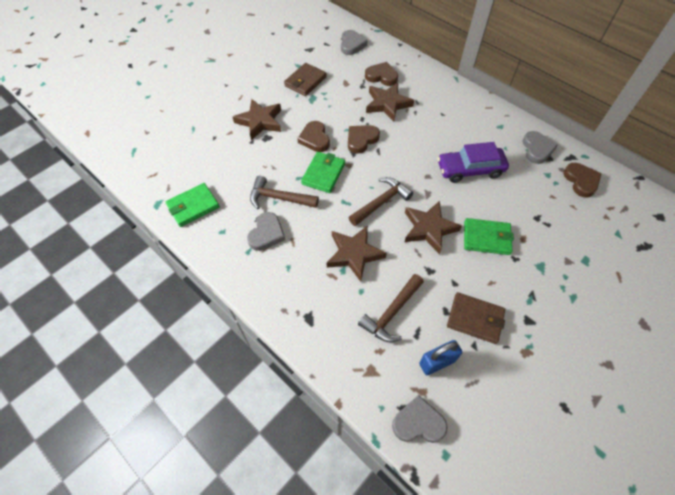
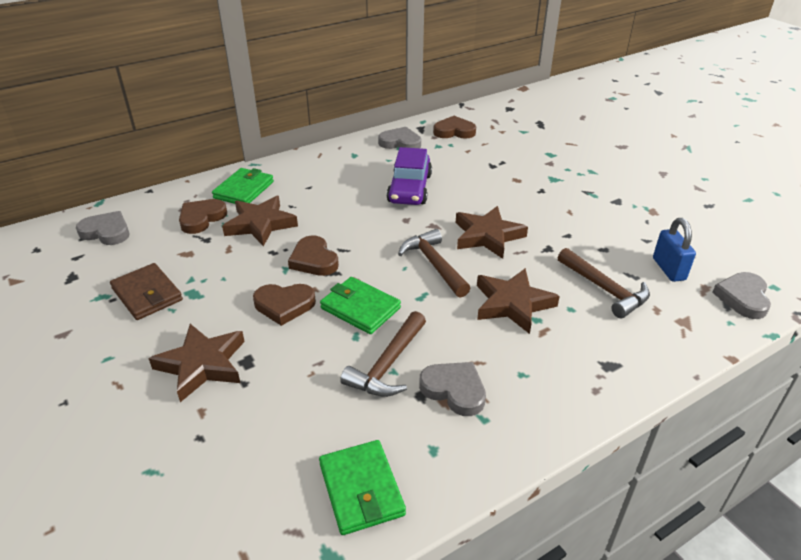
camera: 75 degrees left, 20 degrees down
(475, 319) = (614, 232): brown wallet -> none
(486, 238) = (511, 201): green wallet -> green wallet (244, 190)

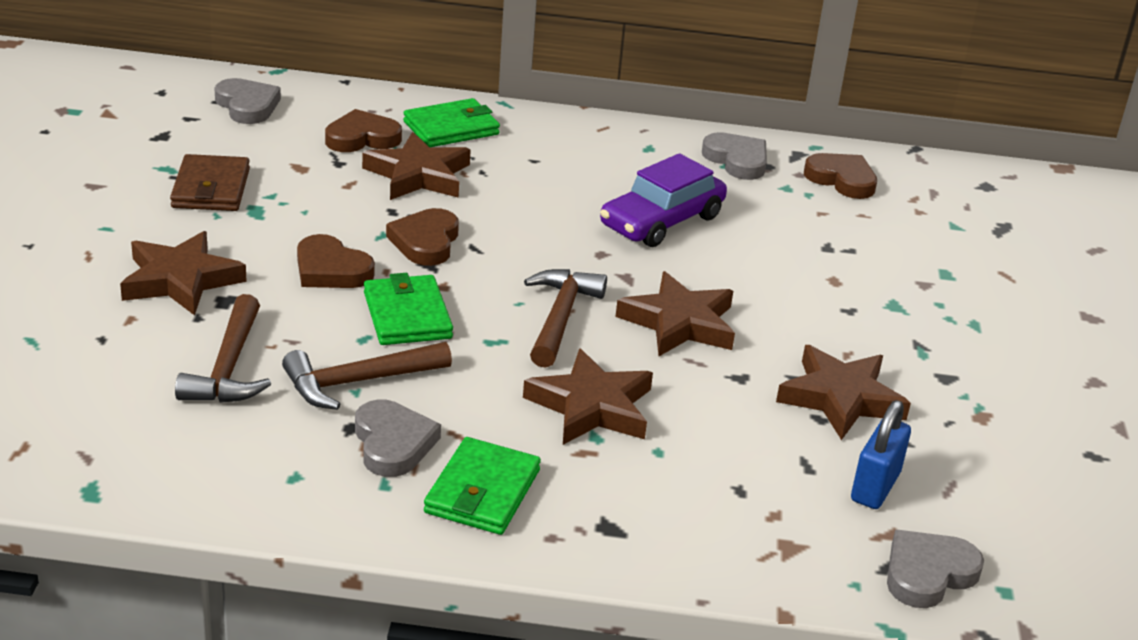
camera: 35 degrees right, 5 degrees down
(361, 489) = (184, 463): green wallet -> green wallet (483, 491)
(597, 234) = (841, 398): none -> brown star
(605, 289) = (739, 458): brown hammer -> brown hammer (228, 368)

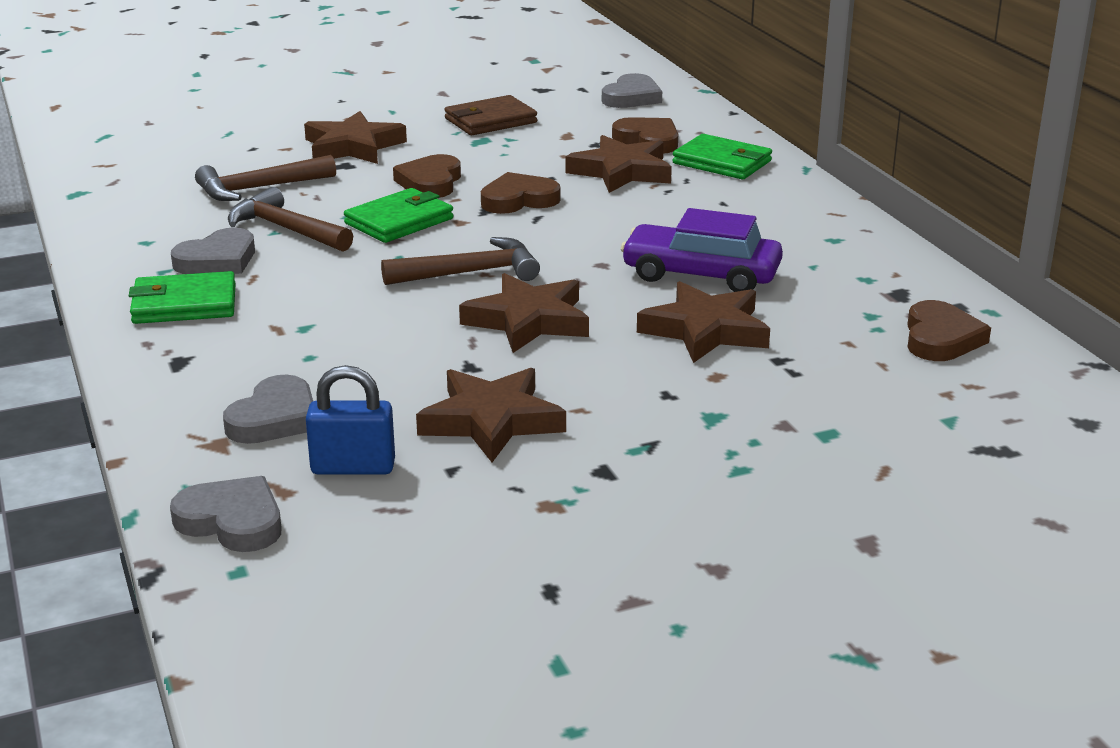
camera: 65 degrees right, 5 degrees down
(591, 406) = (347, 315): brown star -> brown star (706, 330)
(737, 160) = (884, 281): grey heart -> grey heart (275, 418)

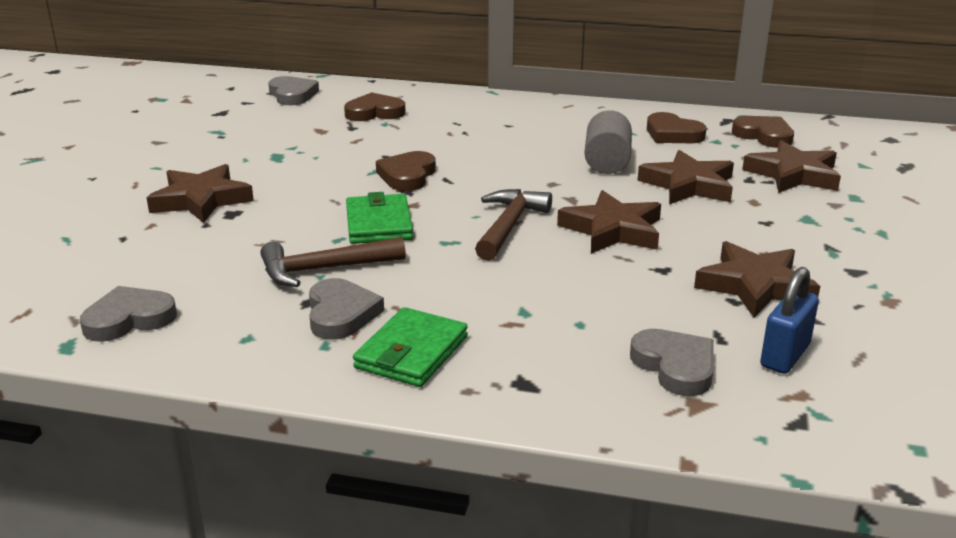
camera: 55 degrees left, 0 degrees up
(232, 521) = (836, 430): grey heart -> grey heart (129, 319)
(258, 188) = (218, 258): brown hammer -> none
(430, 182) = (325, 193): brown heart -> brown heart (672, 134)
(490, 121) = (247, 143): brown wallet -> none
(621, 172) = (413, 134): brown star -> brown star (793, 174)
(701, 274) = (607, 162): purple car -> grey cylinder
(722, 162) = (446, 106): green wallet -> none

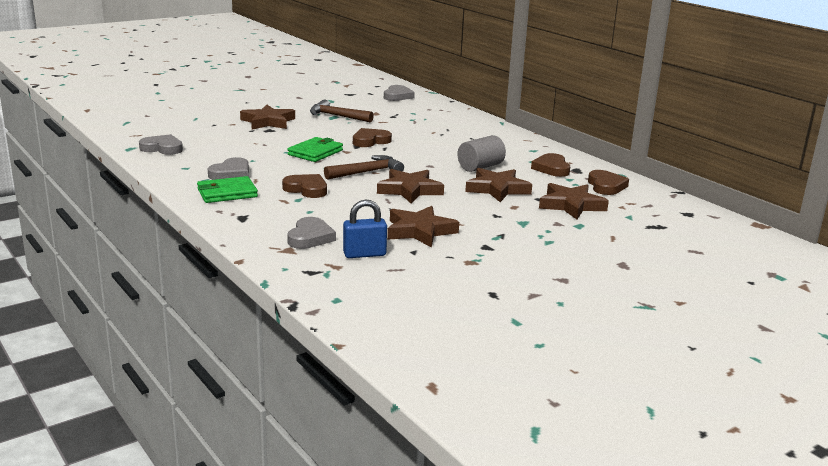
camera: 40 degrees right, 5 degrees down
(323, 269) = (258, 159): brown hammer -> brown hammer (337, 116)
(374, 113) = (418, 114): brown heart -> brown heart (306, 189)

